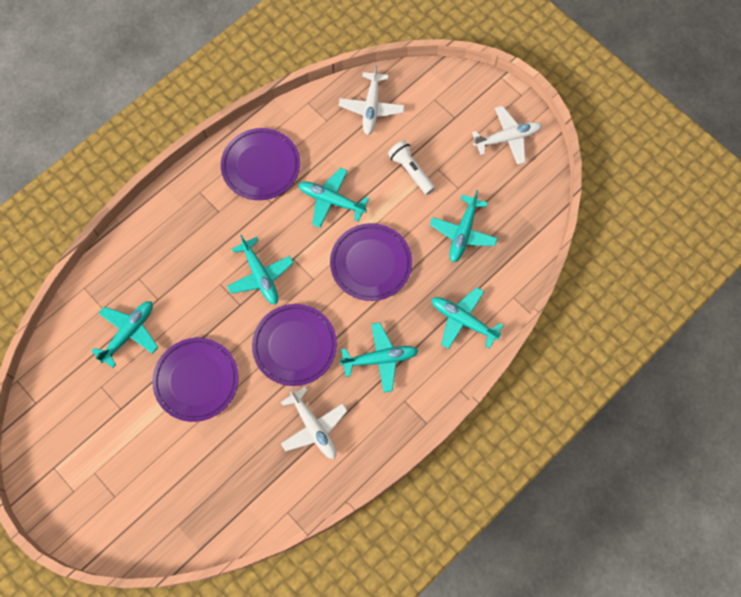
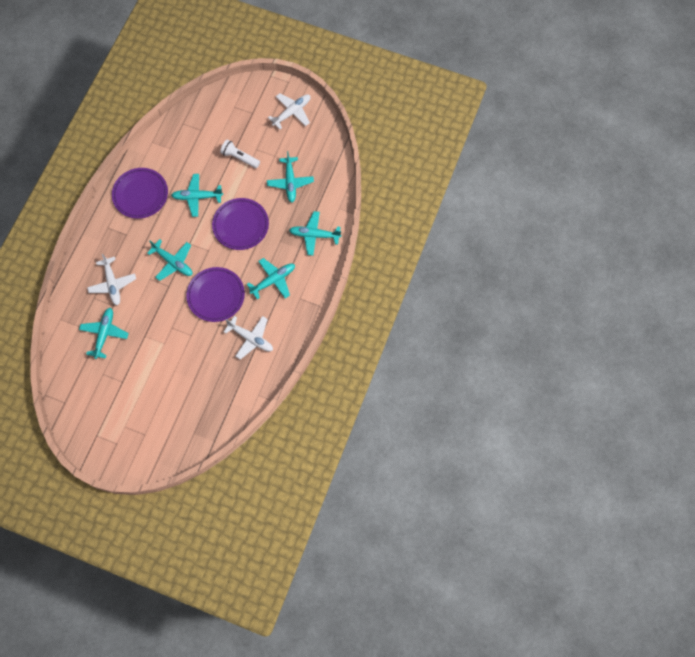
camera: 25 degrees left, 0 degrees up
(196, 380) = (163, 343): purple plate -> none
(371, 108) = (195, 128): white plane -> white plane (112, 284)

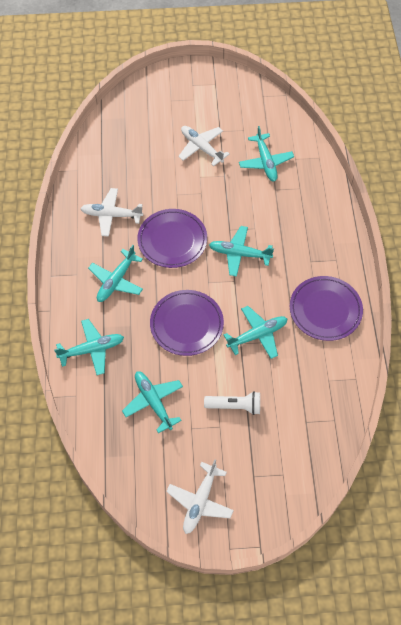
camera: 155 degrees right, 10 degrees down
(112, 284) = (290, 208): white plane -> white plane (201, 148)

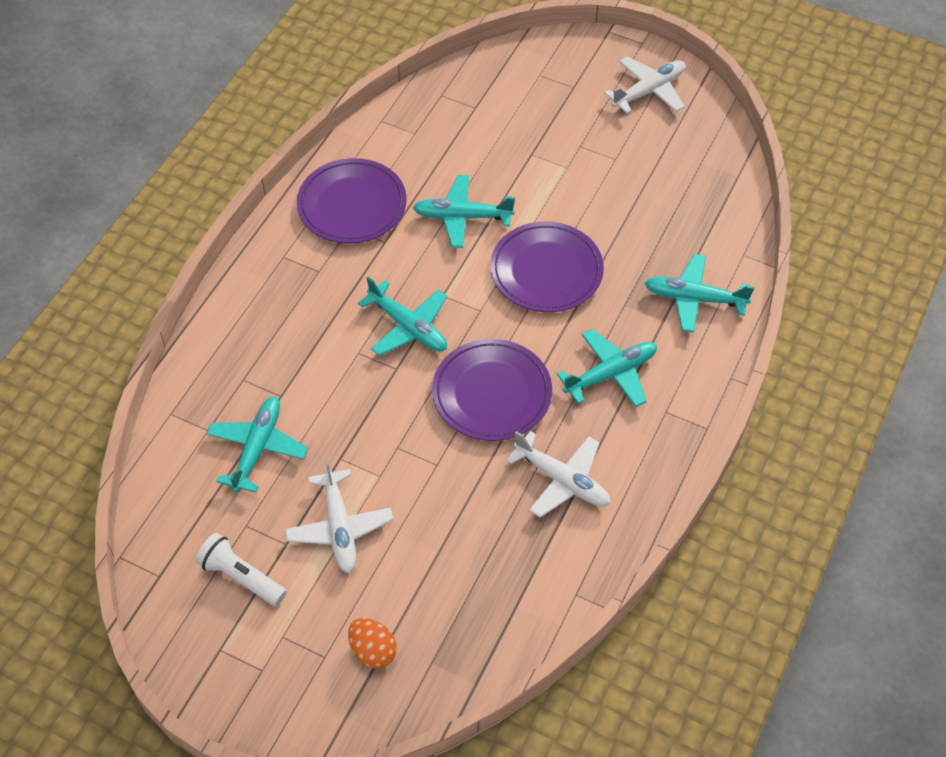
camera: 150 degrees left, 5 degrees down
(152, 111) = (373, 651): none -> orange egg
(153, 402) = (645, 204): turquoise plane -> none
(235, 406) = (547, 157): white flashlight -> white flashlight (241, 577)

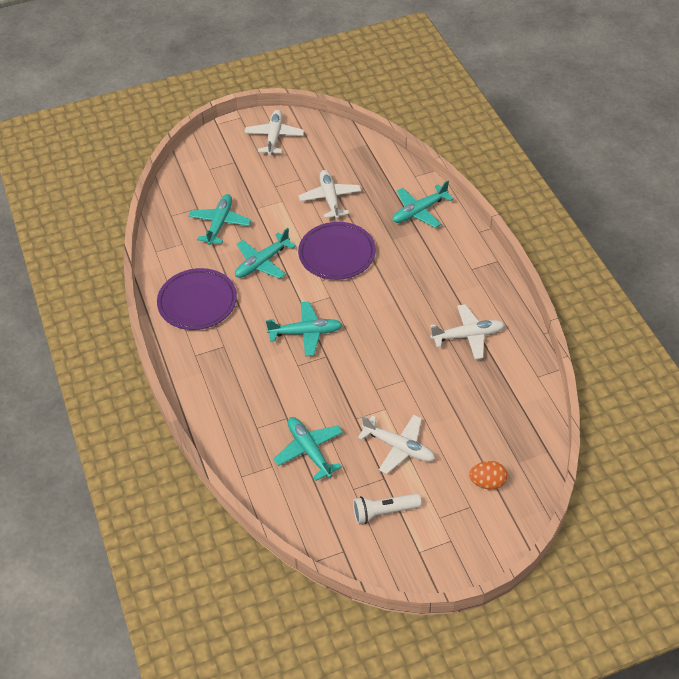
camera: 45 degrees left, 5 degrees down
(492, 393) = (386, 327): purple plate -> none
(611, 374) = (427, 273): turquoise plane -> turquoise plane (220, 223)
(618, 205) = (330, 198): none -> white plane

